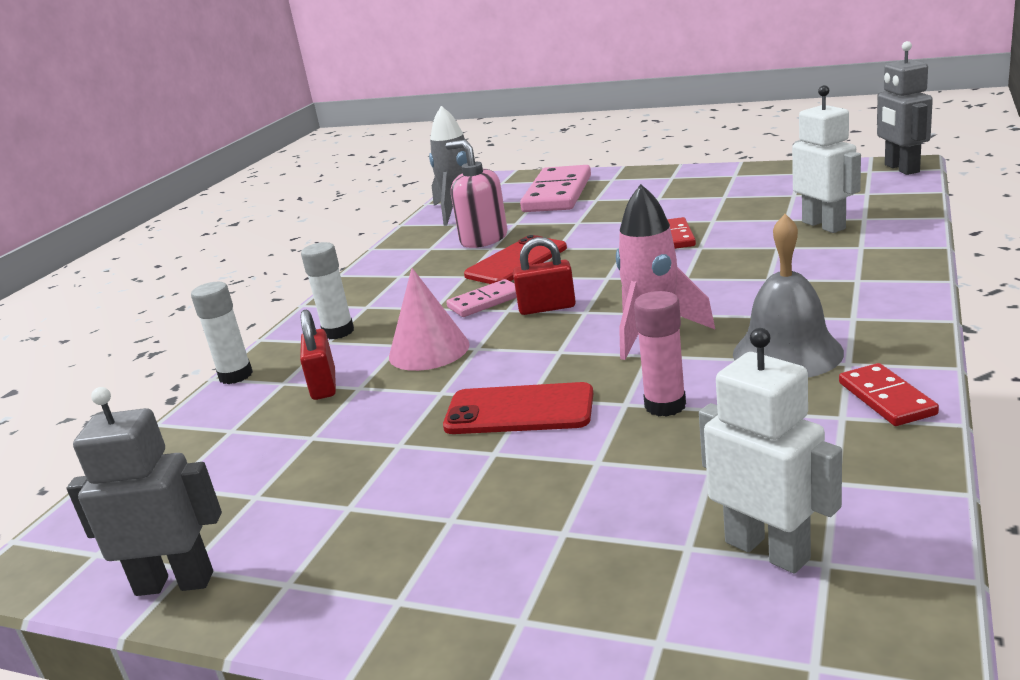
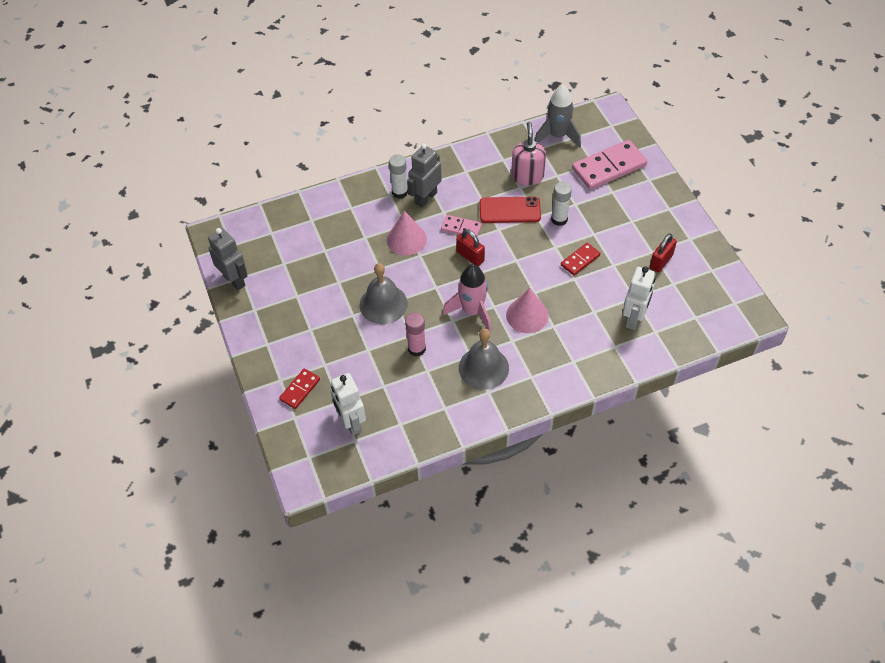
camera: 45 degrees right, 30 degrees up
(236, 375) = (344, 186): white glue stick -> white glue stick (559, 219)
(324, 385) = (358, 224): red padlock -> red padlock (661, 261)
(519, 410) = (383, 304): red phone -> grey bell
(722, 292) = (527, 315): none -> pink cone
(767, 550) = (351, 423): white robot -> white robot turned 150 degrees clockwise
(886, 398) = (466, 416): red domino -> red domino (300, 390)
(901, 169) = (746, 317): grey robot -> grey robot (426, 198)

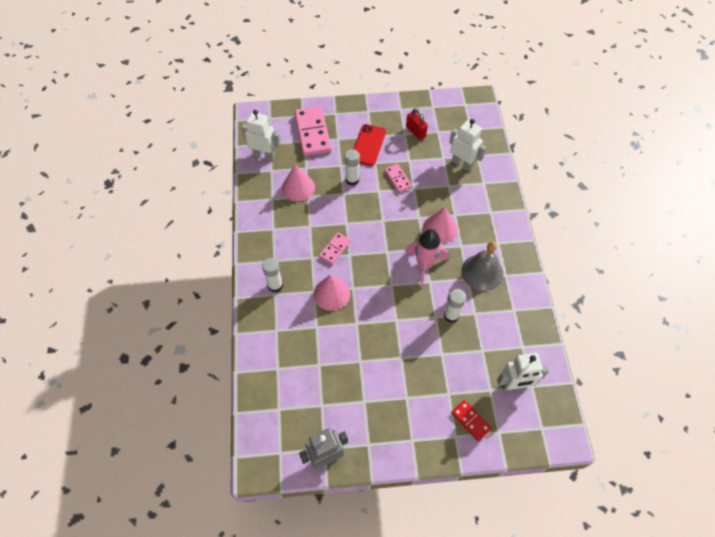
camera: 75 degrees left, 5 degrees up
(383, 304) = (397, 329): grey bell -> none
(416, 349) = (451, 315): pink glue stick -> white glue stick
(426, 198) = (290, 267): grey robot -> none
(470, 256) = (368, 251): red padlock -> none
(510, 210) = (329, 210): red phone -> red phone (368, 145)
(527, 176) = (298, 187): pink soap dispenser -> pink cone
(557, 136) = (264, 155): grey rocket -> white robot
(580, 260) = (397, 179): red domino -> pink domino

